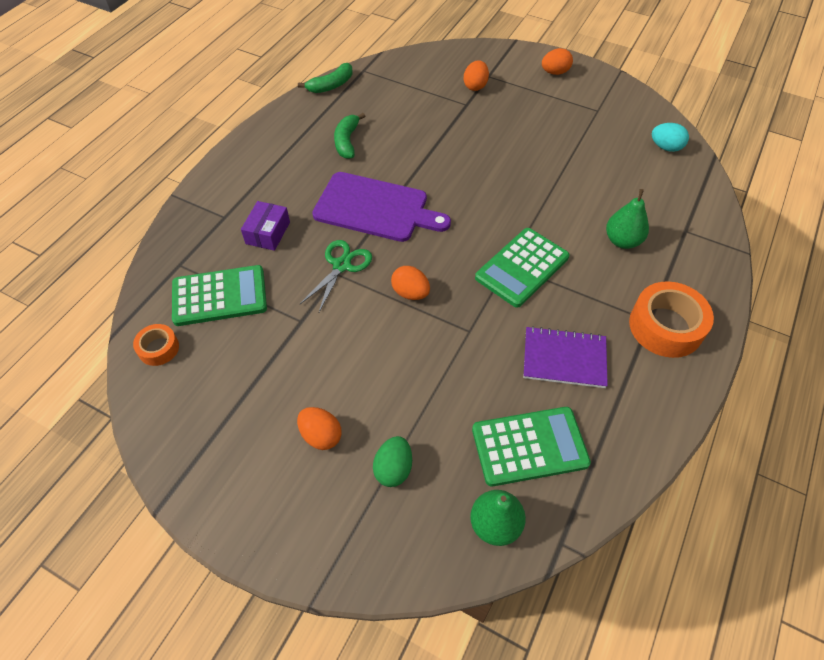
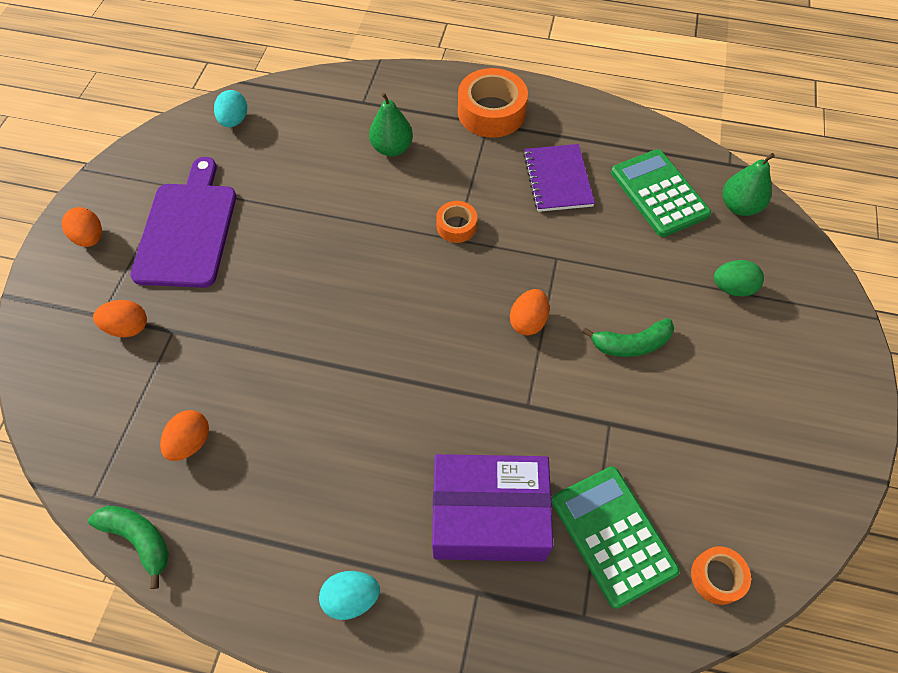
camera: 105 degrees left, 5 degrees up
(253, 161) = (351, 598): none -> turquoise egg
(268, 233) = (489, 516): purple box -> purple box, size x1.92
(321, 435) = (732, 357): orange egg -> orange egg (190, 442)
(341, 265) = (514, 404): green scissors -> none
(347, 141) = (279, 469): green banana -> green banana (631, 344)
(375, 208) = (407, 393): purple cutting board -> purple cutting board (188, 230)
(522, 267) = (456, 226): green calculator -> orange tape

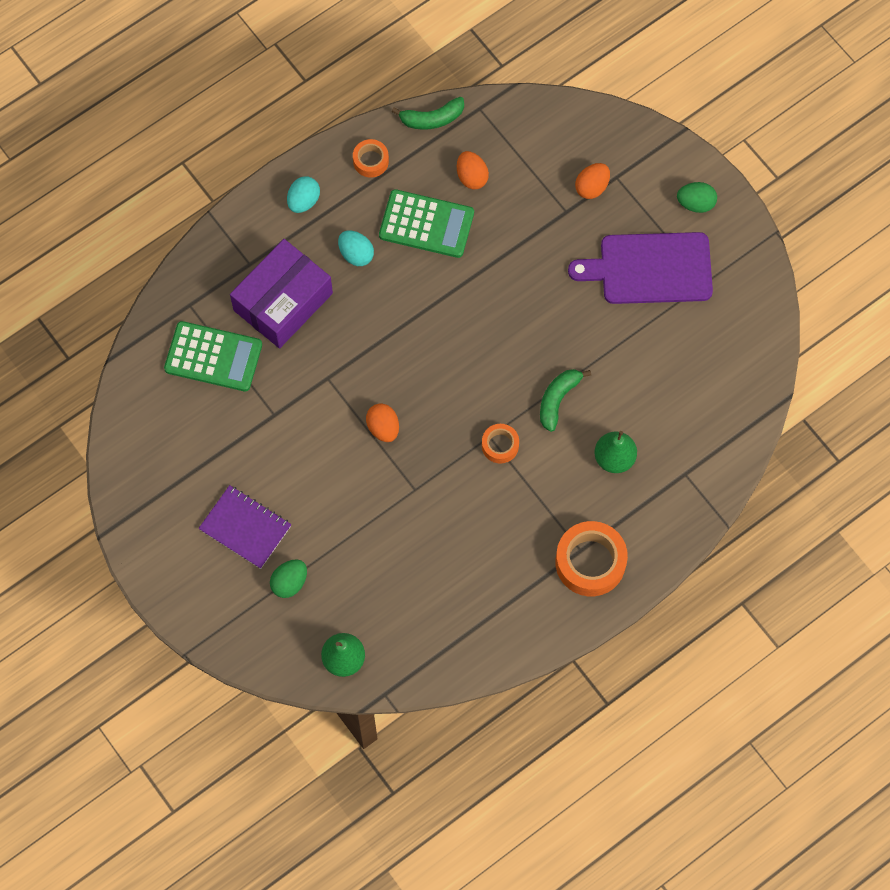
camera: 130 degrees right, 10 degrees up
(90, 238) = (695, 203): orange egg -> green egg
(188, 230) = (650, 268): purple cutting board -> purple cutting board turned 135 degrees clockwise
(234, 121) = (742, 365): turquoise egg -> turquoise egg (356, 254)
(557, 179) = (480, 552): purple notebook -> purple notebook (245, 528)
(631, 344) = (310, 476): green banana -> green banana (558, 399)
(659, 193) = (405, 613): green calculator -> green calculator (426, 224)
(717, 577) = (144, 390): orange tape -> orange tape (371, 161)

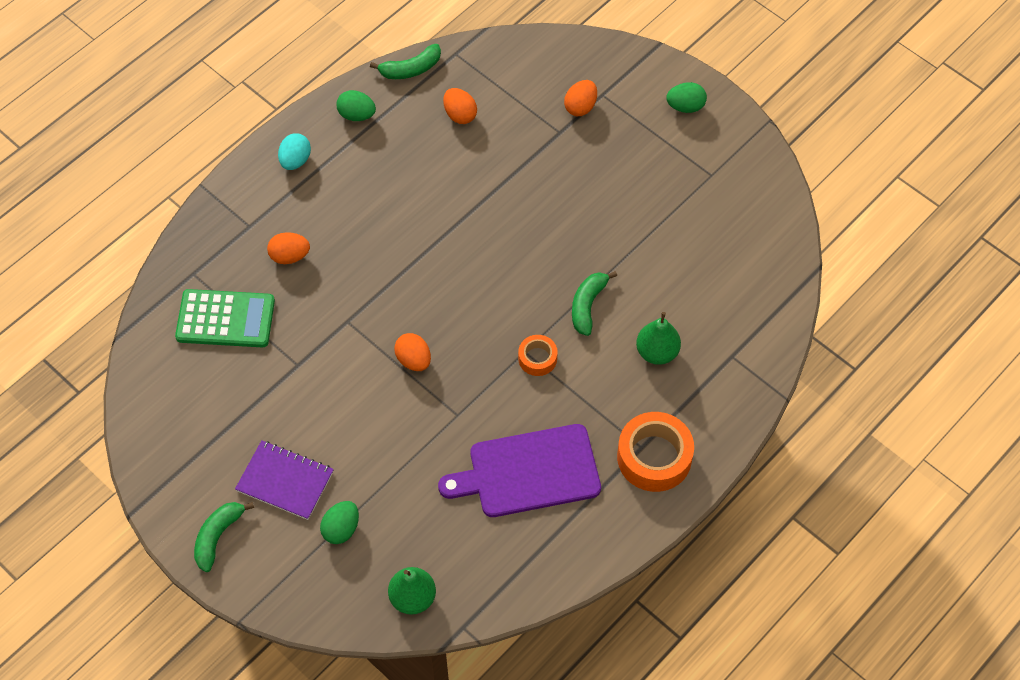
camera: 10 degrees left, 10 degrees down
(176, 571) = (218, 537): none -> green banana
(283, 302) = (289, 256): purple box -> orange egg
(356, 254) = (357, 201): turquoise egg -> none
(371, 161) = (356, 115): orange tape -> green egg
(426, 224) = (423, 164): green calculator -> none
(650, 268) = (654, 171): purple cutting board -> purple cutting board (528, 472)

